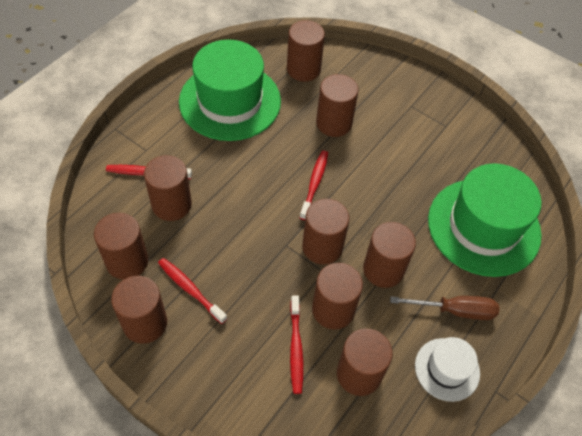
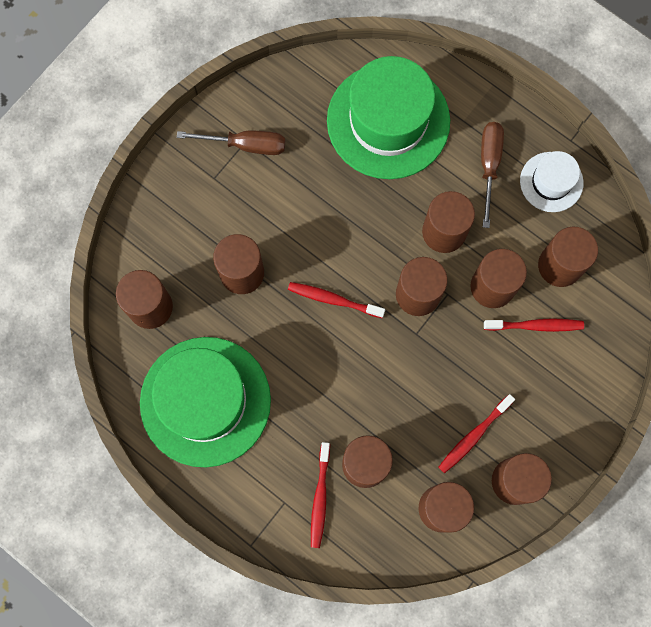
camera: 85 degrees left, 20 degrees up
(442, 125) = (245, 145): none -> brown screwdriver

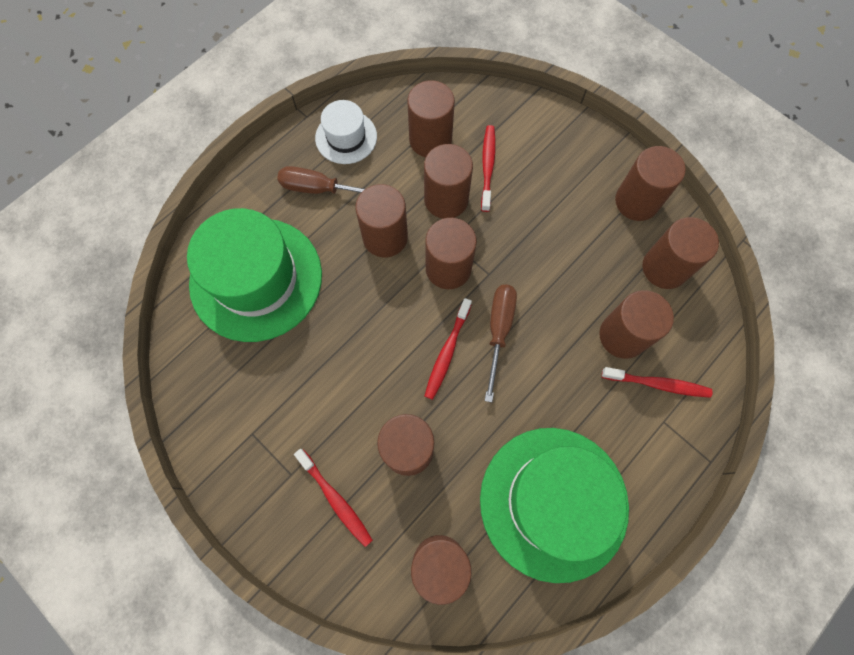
camera: 85 degrees left, 5 degrees down
(245, 145) = (256, 434): brown screwdriver -> brown screwdriver (498, 331)
(474, 436) = (593, 232): red toothbrush -> red toothbrush (335, 499)

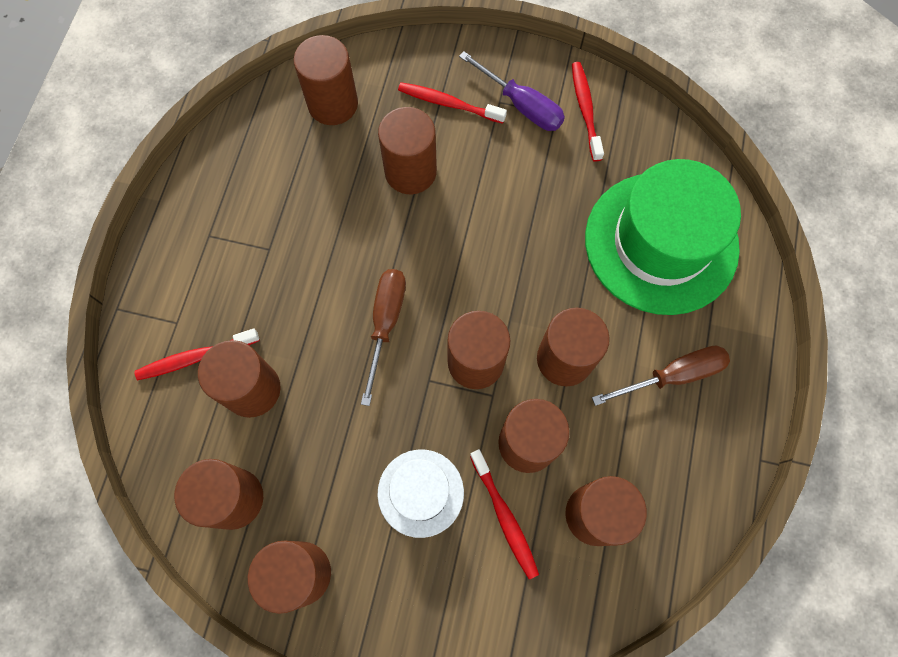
camera: 150 degrees right, 0 degrees up
(275, 459) = (521, 105): none -> purple screwdriver
(346, 137) = (694, 458): white hat -> white hat (420, 492)
(447, 352) = (425, 275): red toothbrush -> red toothbrush (585, 110)
(498, 331) = (385, 323): brown screwdriver -> brown screwdriver turned 150 degrees counterclockwise
(553, 502) = (255, 197): green hat -> none

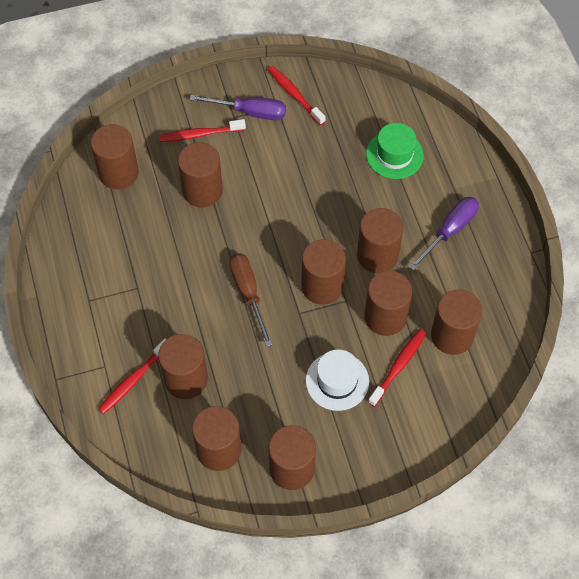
camera: 30 degrees left, 10 degrees down
(504, 516) = (398, 366): red toothbrush -> red toothbrush turned 90 degrees counterclockwise
(661, 242) = (394, 154): green hat -> green hat, size x0.51
(672, 375) = (450, 231): brown screwdriver -> purple screwdriver

